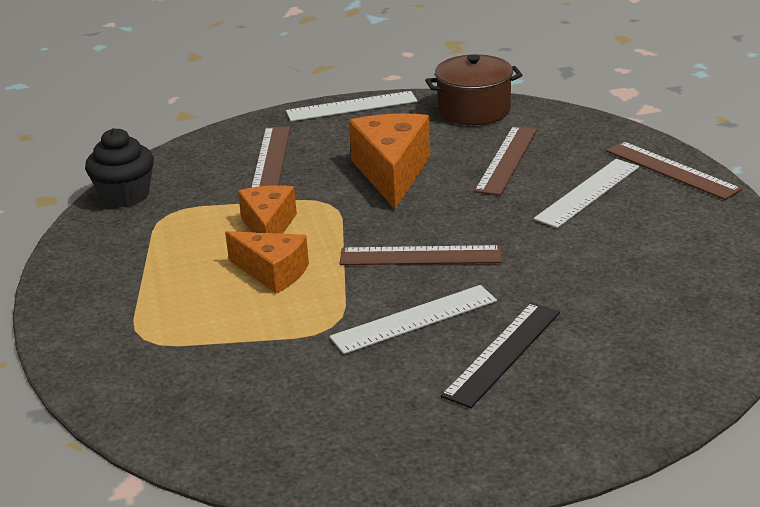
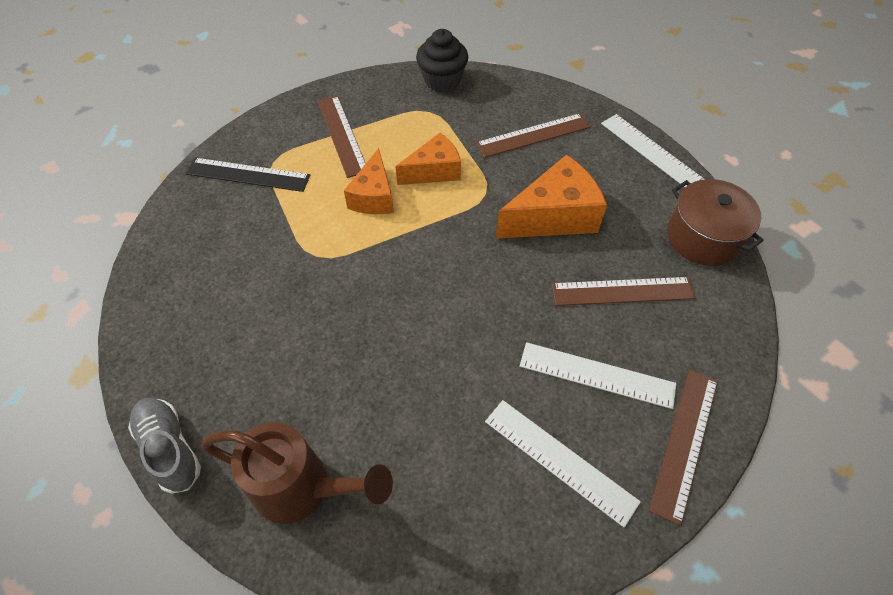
camera: 65 degrees right, 25 degrees up
(414, 319) = (340, 304): white ruler -> white ruler (559, 460)
(420, 256) = (432, 279): brown ruler -> brown ruler (342, 135)
(502, 353) = (310, 379): black ruler -> black ruler (248, 175)
(540, 465) = (170, 448): none -> grey shoe
(632, 374) = (304, 489): none -> brown watering can

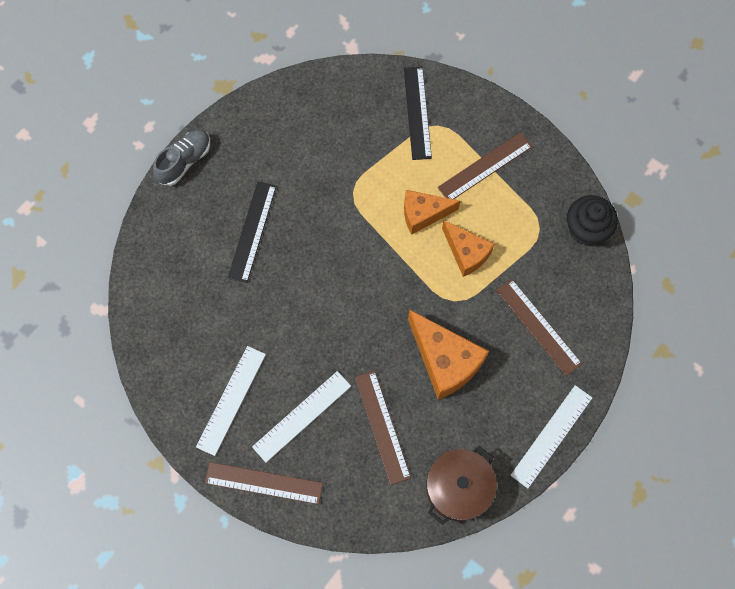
camera: 75 degrees right, 15 degrees up
(304, 489) = (177, 248): brown watering can -> none
(320, 379) = (252, 231): none -> black ruler
(596, 375) = (302, 416): white ruler -> white ruler turned 45 degrees clockwise

